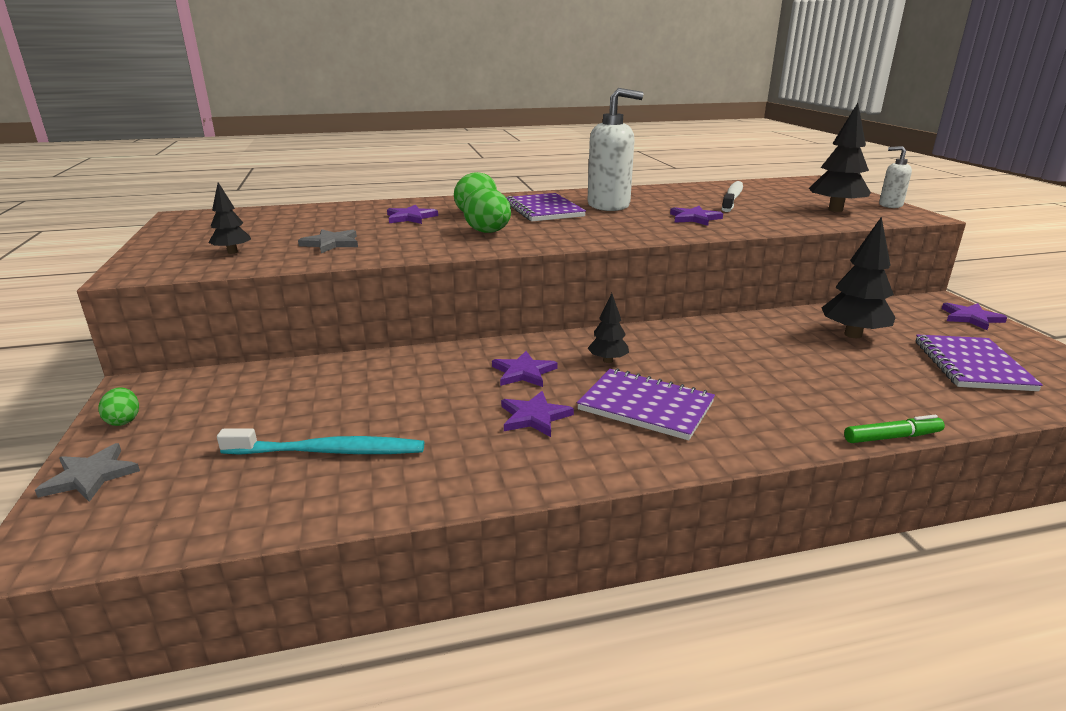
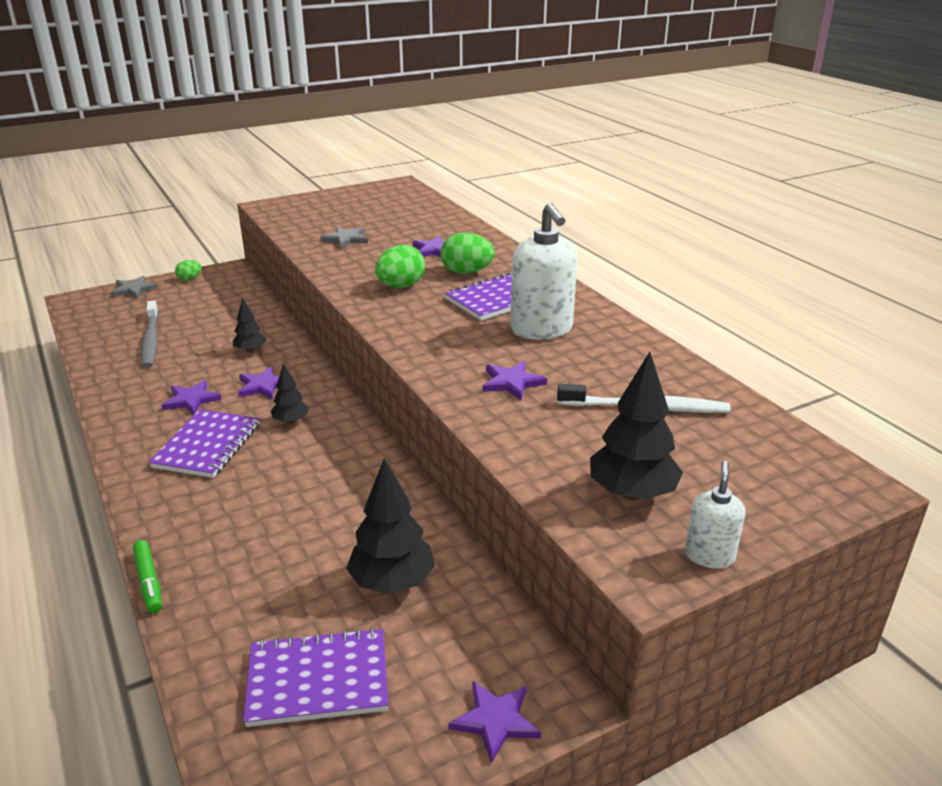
camera: 75 degrees right, 5 degrees up
(232, 252) = (315, 218): black tree -> black tree (250, 350)
(329, 451) = (151, 341): turquoise toothbrush -> grey toothbrush

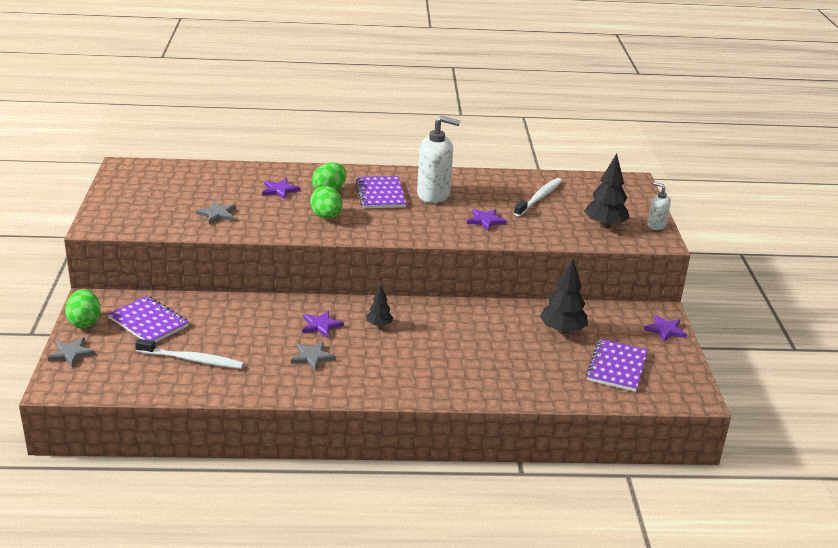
camera: 65 degrees left, 0 degrees up
(149, 581) = (510, 404): green marker -> none
(151, 341) = (192, 360): grey toothbrush -> white toothbrush
(189, 279) = (85, 322): green egg -> green egg, size x1.73
(191, 400) = (312, 357): purple star -> grey star
(207, 446) = (381, 361): purple notebook -> purple notebook (148, 322)
(250, 350) = (260, 320): black tree -> none

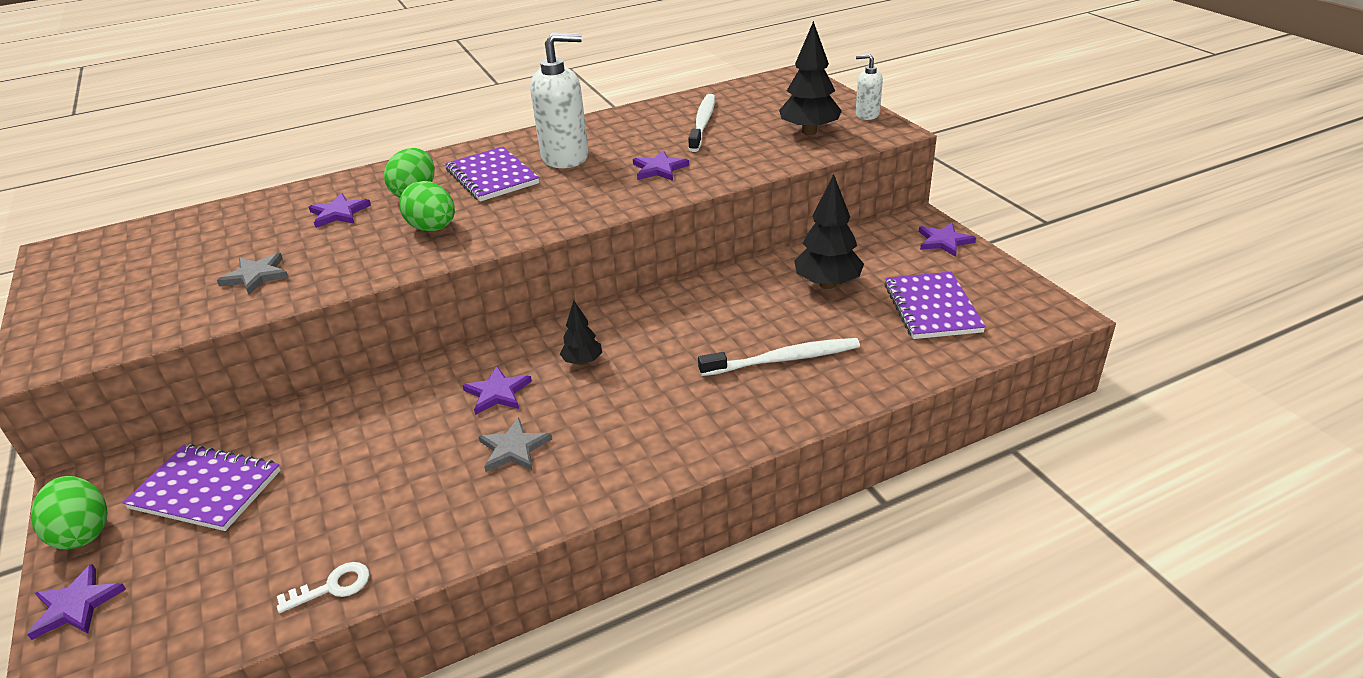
camera: 20 degrees left, 5 degrees up
(71, 353) = (76, 605): grey star -> purple star
(188, 388) = (332, 587): none -> white key
(192, 360) = (315, 529): white toothbrush -> white toothbrush (784, 359)

